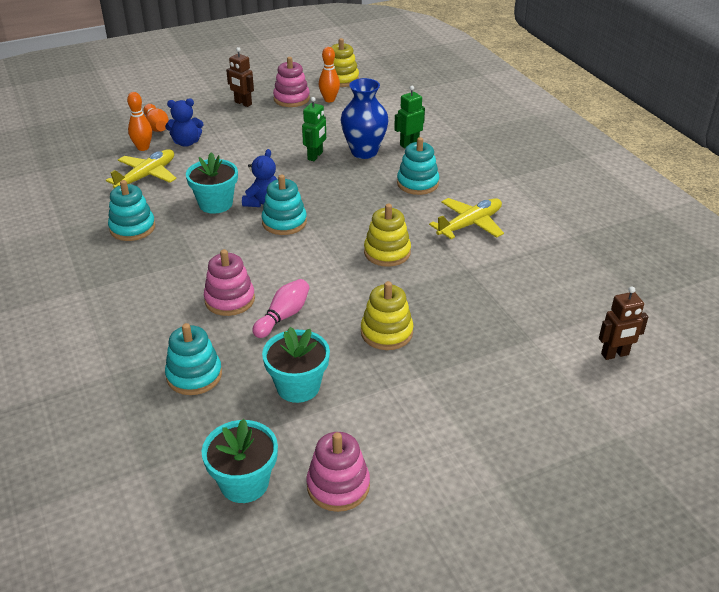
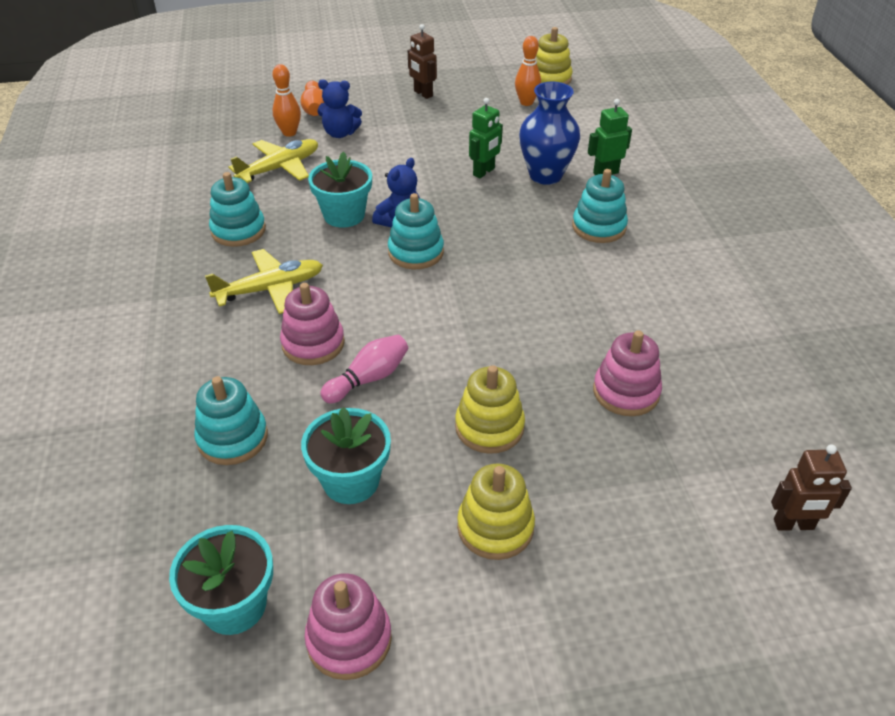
camera: 15 degrees right, 5 degrees up
(291, 99) = (481, 95): pink stacking toy -> pink stacking toy (626, 392)
(387, 252) = (528, 314): yellow stacking toy -> yellow stacking toy (495, 527)
(469, 224) = (648, 294): yellow plane -> yellow plane (270, 289)

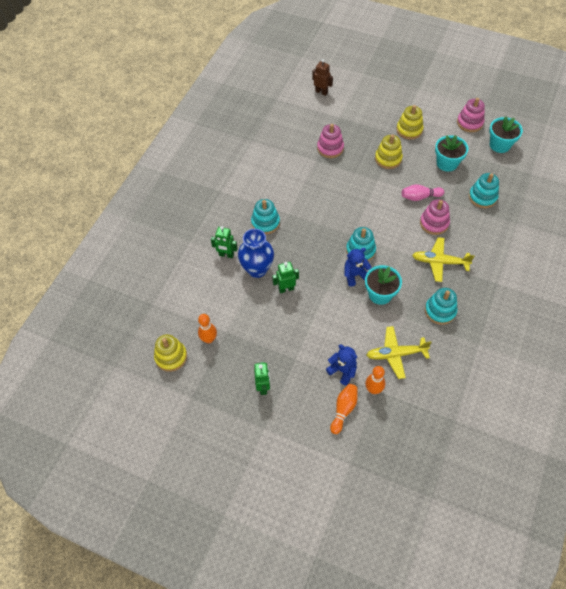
camera: 145 degrees left, 15 degrees up
(423, 94) = (263, 387): brown robot -> green robot

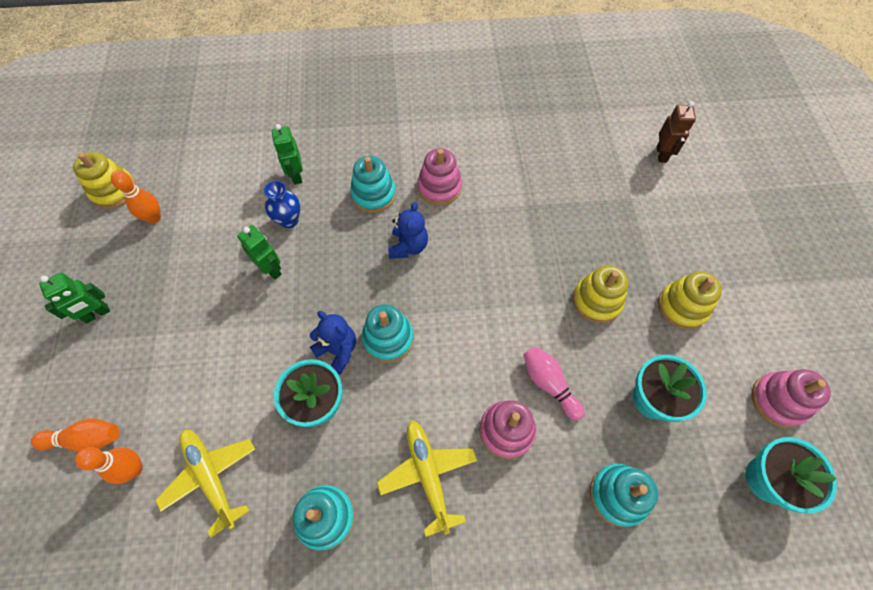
camera: 60 degrees right, 5 degrees up
(257, 269) = (289, 220): blue vase -> blue vase, size x0.61
(330, 148) = (561, 212): pink stacking toy -> pink stacking toy (439, 187)
(342, 370) = (155, 407): blue teddy bear -> blue teddy bear (408, 246)

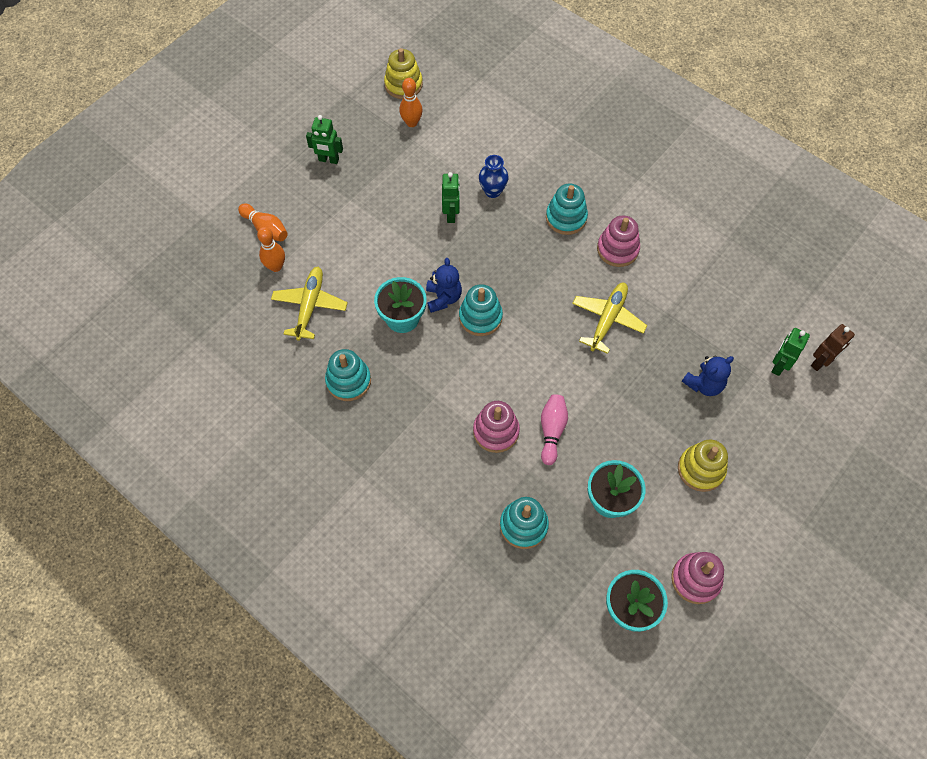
camera: 45 degrees right, 0 degrees up
(296, 175) = (527, 163): green robot -> green robot (778, 365)
(408, 246) = (553, 271): blue teddy bear -> blue teddy bear (704, 384)
(428, 475) = (425, 412): yellow plane -> yellow plane (607, 320)
(596, 301) = (643, 413): yellow stacking toy -> none

